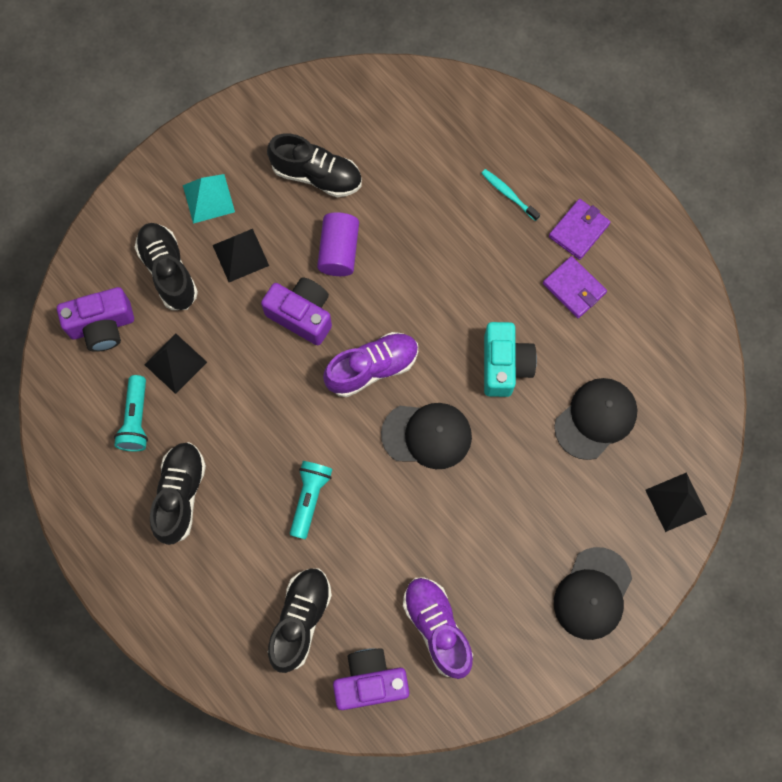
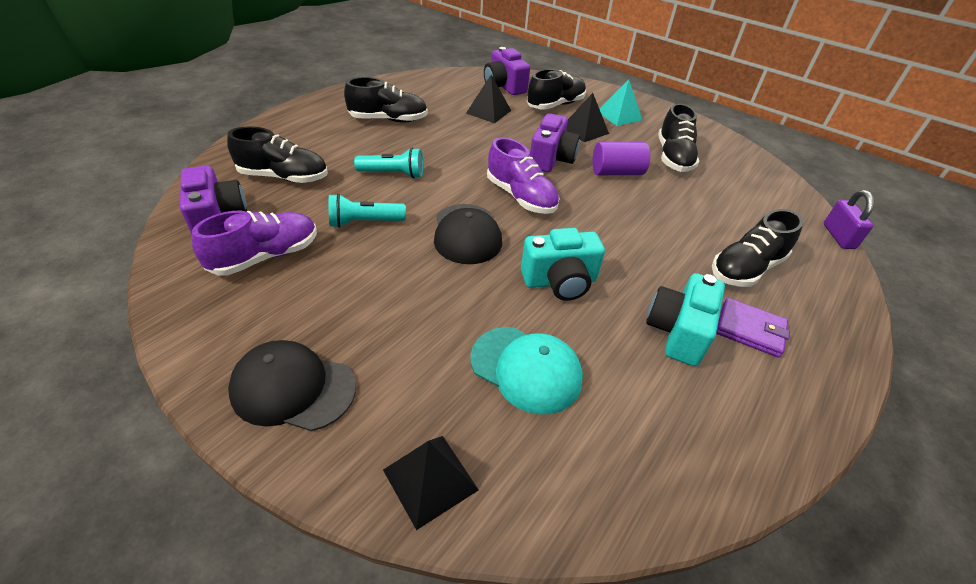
camera: 75 degrees right, 30 degrees down
(136, 419) = (442, 101): turquoise flashlight -> turquoise flashlight (364, 222)
(476, 83) = (838, 236): none -> purple padlock
(508, 194) = (746, 268): turquoise toothbrush -> black shoe
(574, 288) = (678, 332): purple wallet -> turquoise camera
(595, 419) = (526, 369): black cap -> turquoise cap

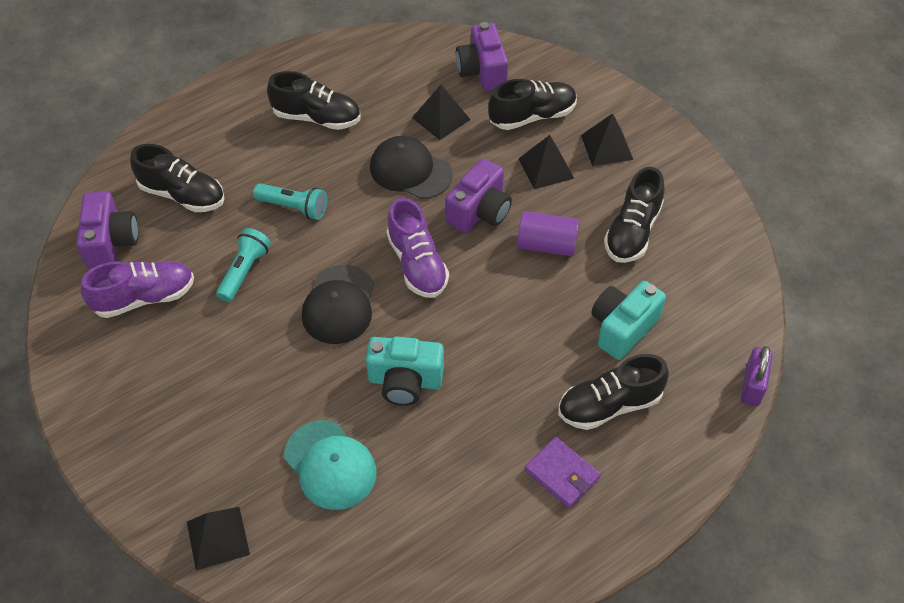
camera: 20 degrees right, 10 degrees up
(293, 388) = (138, 439): black cap -> black cap (410, 171)
(364, 222) = (244, 271): turquoise flashlight -> turquoise flashlight turned 105 degrees clockwise
(619, 115) = (606, 147): turquoise pyramid -> black pyramid
(678, 332) = (489, 460): turquoise camera -> turquoise camera (622, 328)

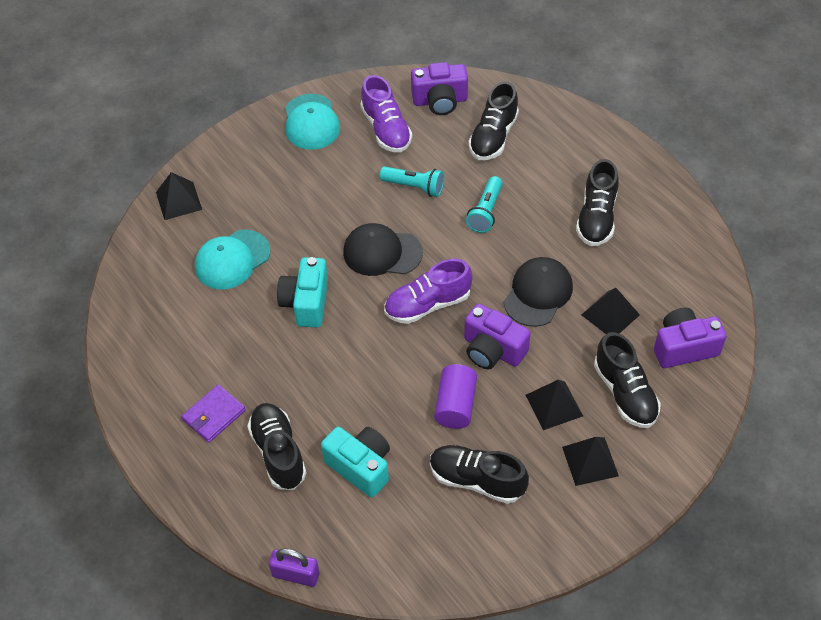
camera: 90 degrees right, 0 degrees up
(110, 379) = (311, 122): none -> turquoise cap

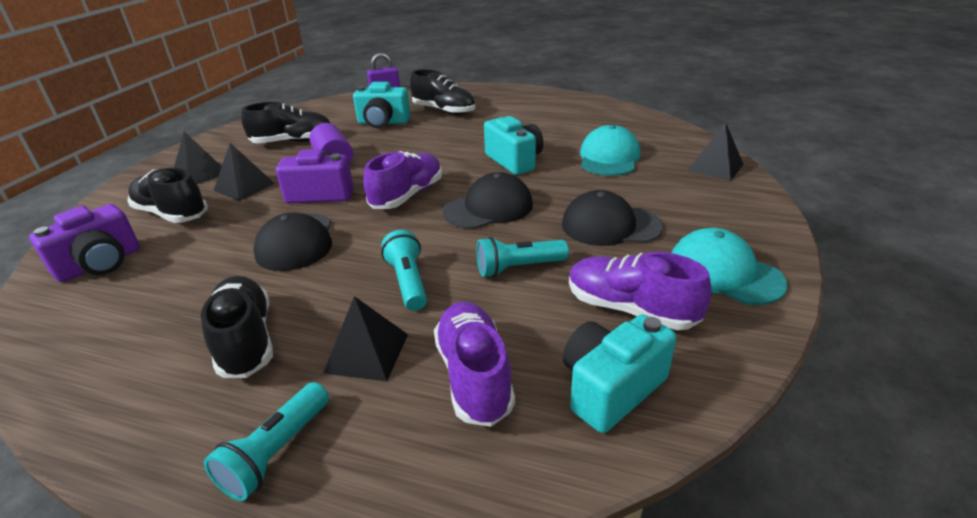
camera: 145 degrees right, 20 degrees down
(214, 415) = (504, 108): purple wallet -> none
(324, 188) = (610, 225): none -> black cap
(440, 101) = (611, 388): purple camera -> turquoise camera
(493, 137) = (474, 376): black shoe -> purple shoe
(598, 147) = (276, 452): none -> turquoise flashlight
(610, 314) = (200, 257): black pyramid -> black pyramid (367, 353)

